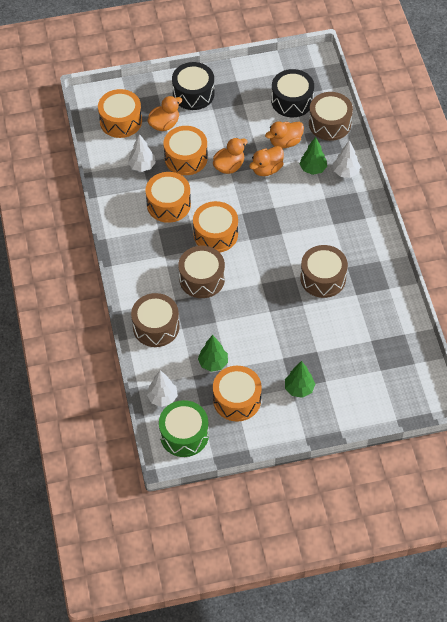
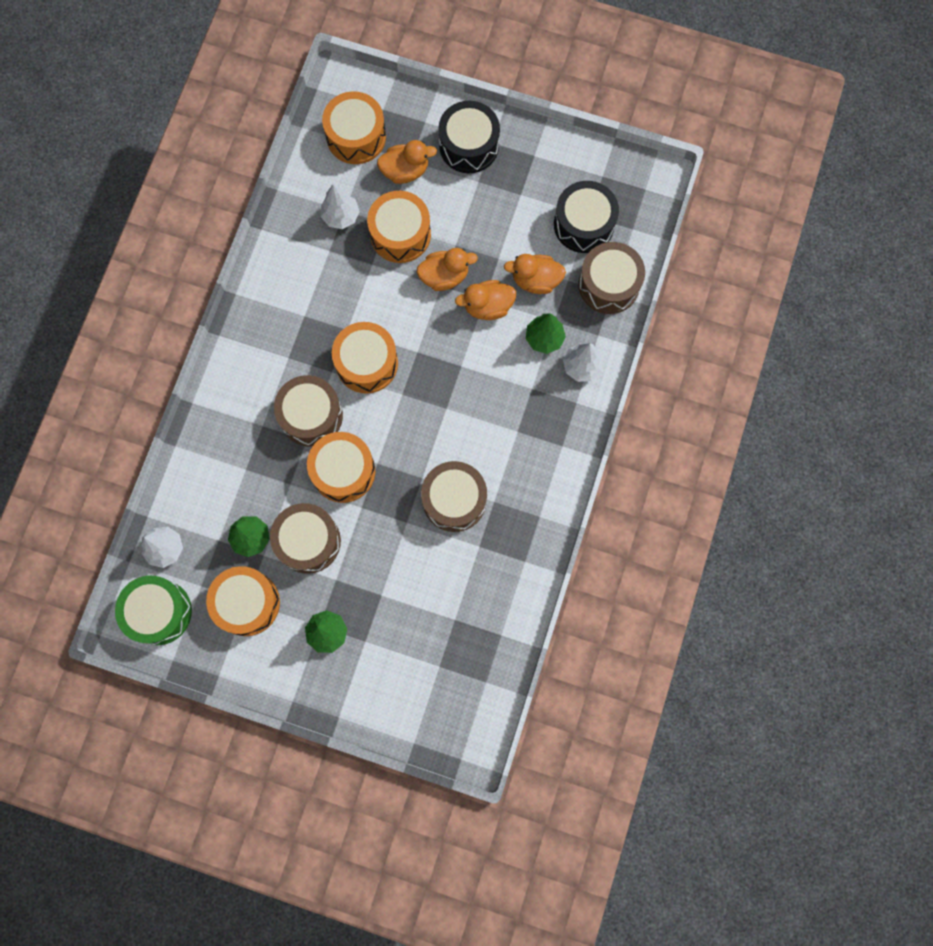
camera: 30 degrees right, 20 degrees up
(156, 327) = (217, 449): brown drum -> brown drum (308, 541)
(168, 204) = (338, 289): orange drum -> orange drum (343, 471)

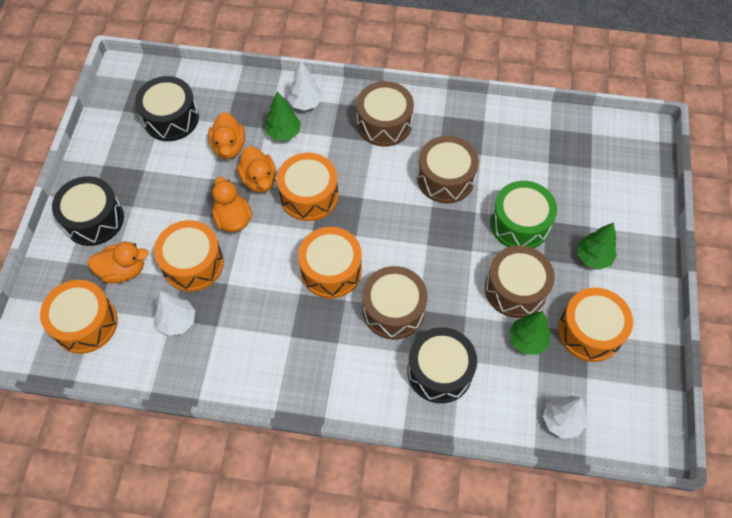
camera: 100 degrees left, 15 degrees down
(159, 612) = (625, 412): green drum -> green drum (519, 224)
(238, 446) = (439, 371): none -> black drum
(343, 471) = (441, 271): orange drum -> orange drum (309, 195)
(405, 171) = (123, 270): orange duck -> orange duck turned 105 degrees clockwise
(609, 284) = (227, 94): brown drum -> brown drum (384, 123)

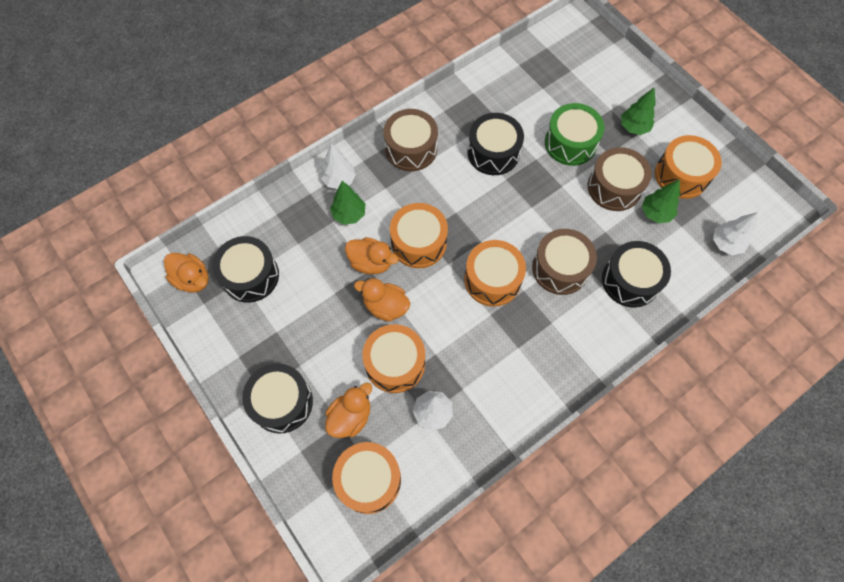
camera: 45 degrees left, 5 degrees up
(229, 147) = (321, 258): orange duck -> orange duck (192, 279)
(445, 178) = (493, 152): brown drum -> black drum

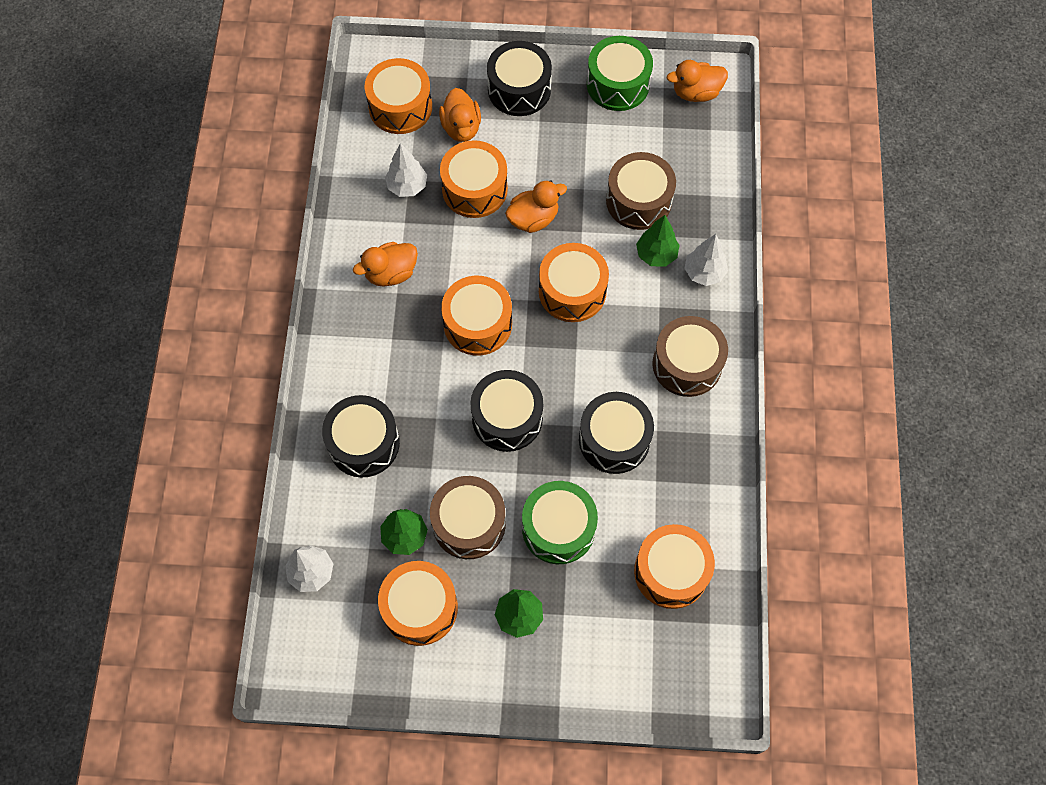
camera: 130 degrees right, 0 degrees up
(224, 336) = (618, 84): none -> green drum
(250, 276) = (660, 136): black drum -> black drum (507, 418)
(371, 262) = (587, 237): orange duck -> orange duck (391, 273)
(538, 79) = (671, 571): none -> orange drum
(560, 268) = (434, 391): brown drum -> brown drum (638, 201)

